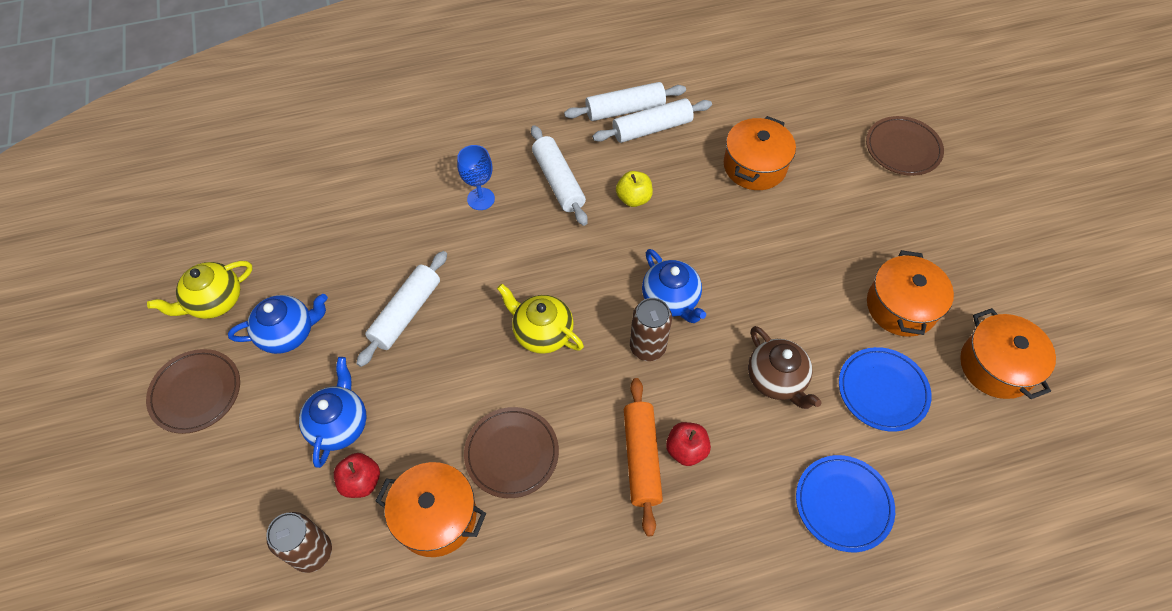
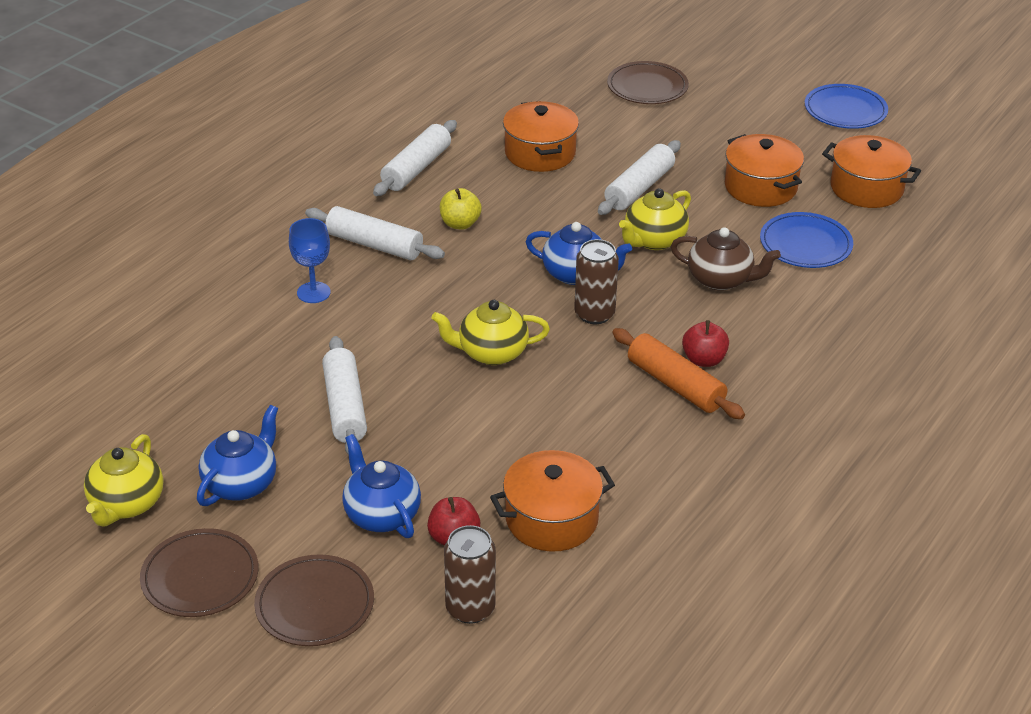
camera: 40 degrees left, 20 degrees down
(512, 453) = (565, 443): brown plate -> brown plate (315, 605)
(625, 109) = (374, 166): white rolling pin -> white rolling pin (639, 188)
(760, 305) = (654, 240): none -> yellow teapot
(843, 504) = (855, 325): blue plate -> blue plate (845, 110)

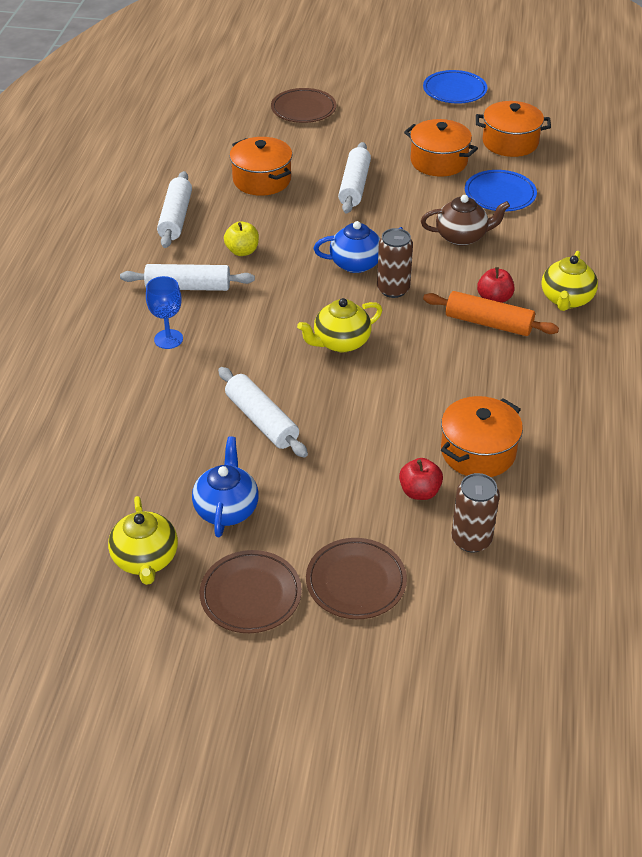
camera: 25 degrees left, 5 degrees up
(381, 514) = (352, 493): blue teapot -> none
(654, 240) = (394, 222): yellow teapot -> yellow teapot (566, 300)

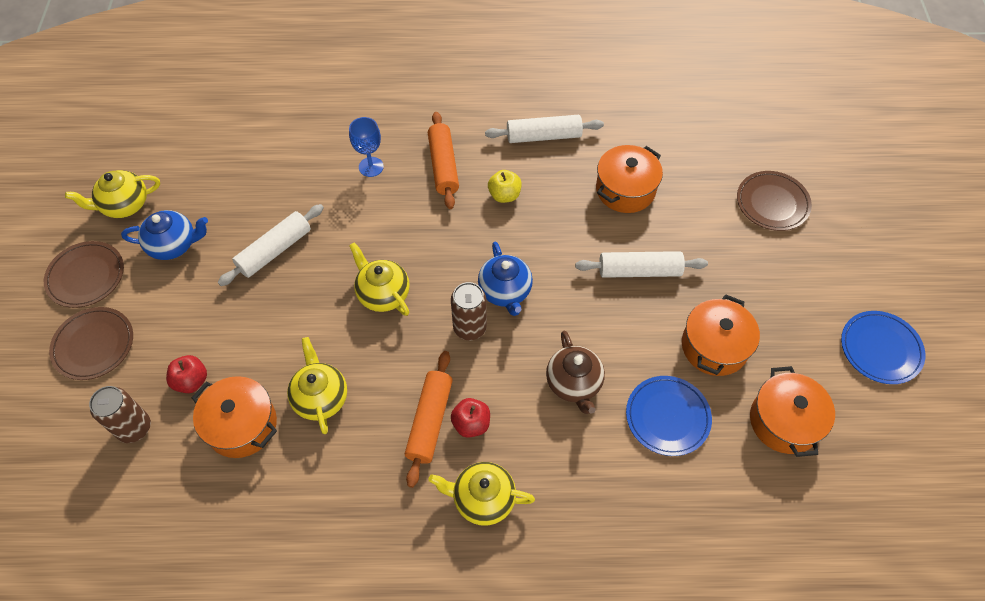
camera: 80 degrees right, 15 degrees up
(188, 287) = (443, 166): white rolling pin -> orange rolling pin
(453, 393) = (320, 397): none -> yellow teapot

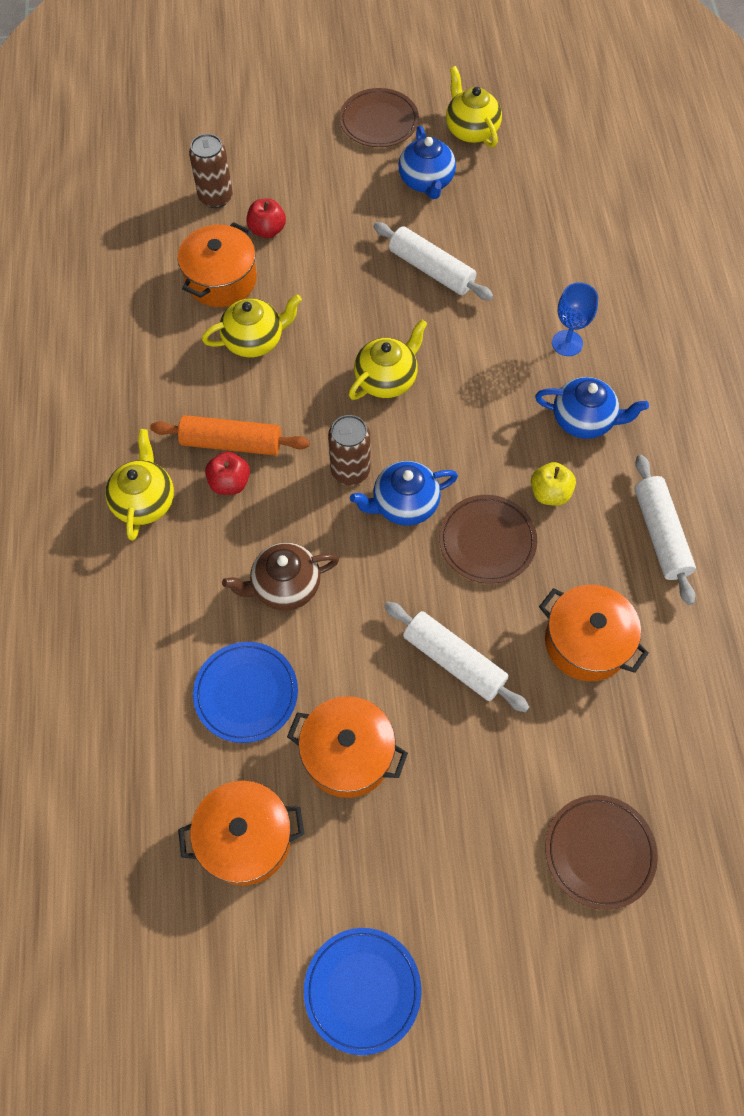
camera: 85 degrees right, 5 degrees up
(94, 345) = (301, 147): brown plate -> brown plate (487, 541)
(443, 166) = (584, 420): orange rolling pin -> blue teapot
(639, 271) = (454, 661): white rolling pin -> white rolling pin turned 45 degrees counterclockwise

